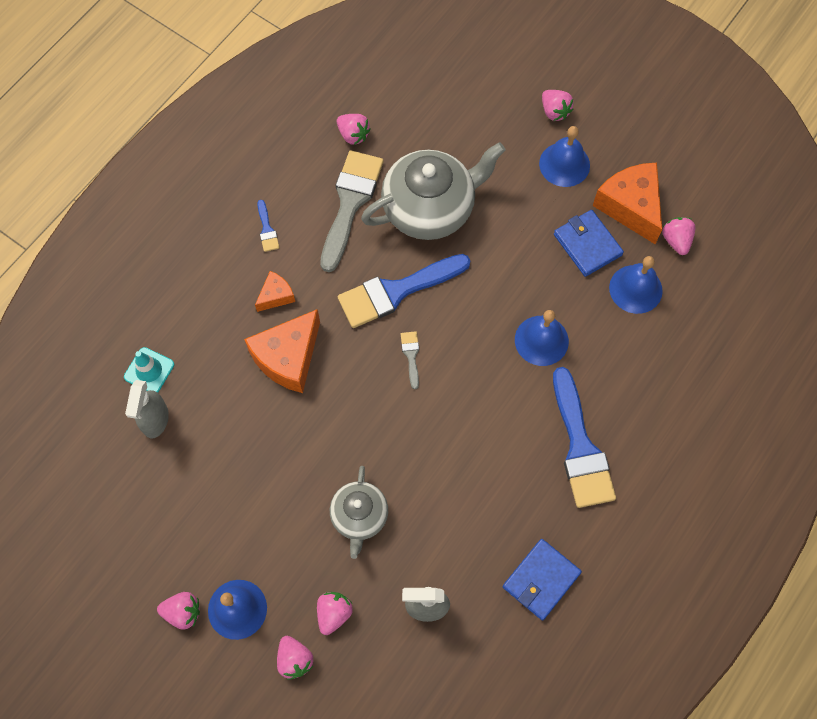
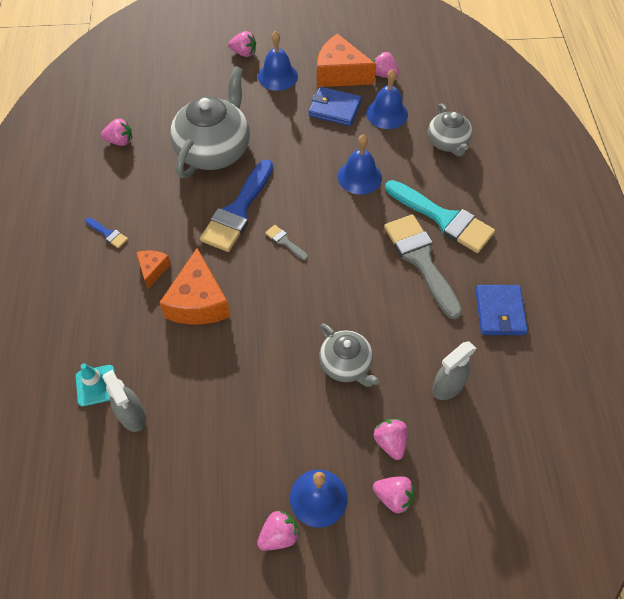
camera: 40 degrees left, 10 degrees down
(350, 203) = (155, 181): grey brush -> grey brush (421, 260)
(580, 447) = (443, 219): blue brush -> turquoise brush
(666, 369) = (448, 143): none -> grey teapot

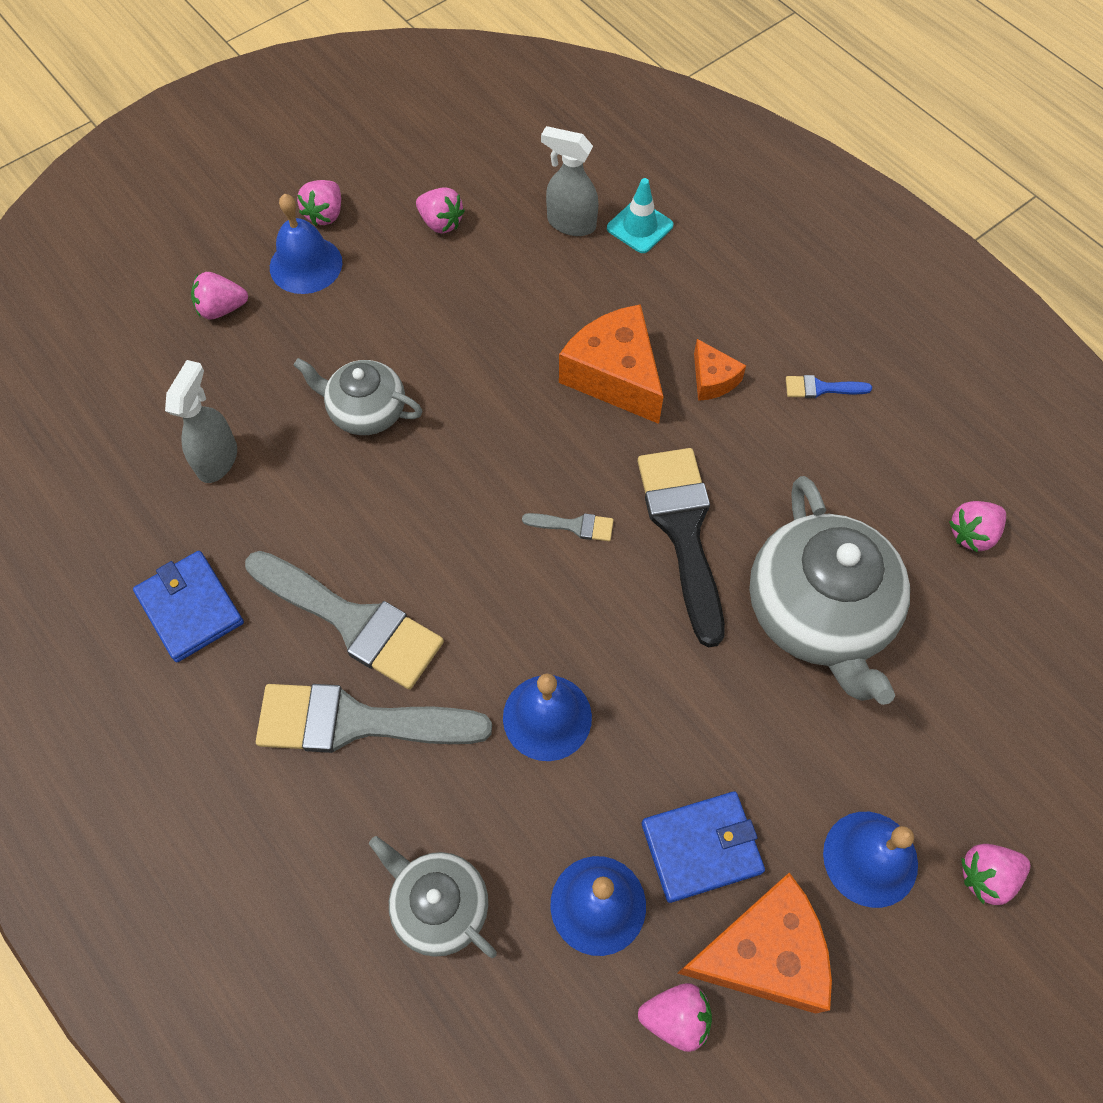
camera: 145 degrees right, 5 degrees up
(238, 211) = (683, 531): blue brush -> black brush
(390, 442) = (257, 358): pink strawberry -> pink strawberry (441, 223)
(443, 219) = (357, 722): turquoise brush -> grey brush

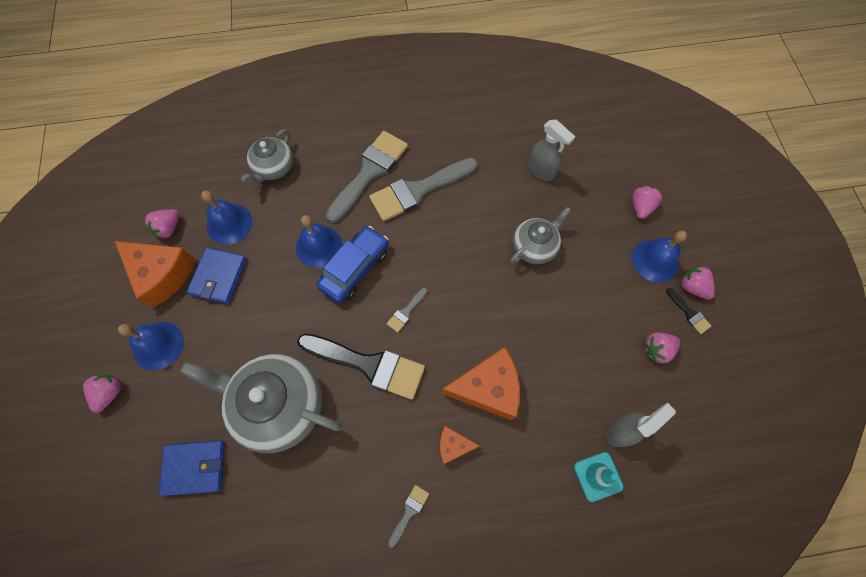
camera: 120 degrees right, 5 degrees up
(190, 608) = (465, 133): blue wallet -> blue wallet (194, 468)
(367, 207) = (689, 313): none -> black brush
(439, 906) = (273, 168): grey teapot -> grey teapot turned 135 degrees clockwise
(551, 636) = (355, 268): none -> blue car
(762, 953) = (162, 275): orange cheese -> orange cheese turned 75 degrees counterclockwise
(821, 388) = (409, 512): blue brush -> grey brush
(972, 534) = (260, 533): pink strawberry -> none

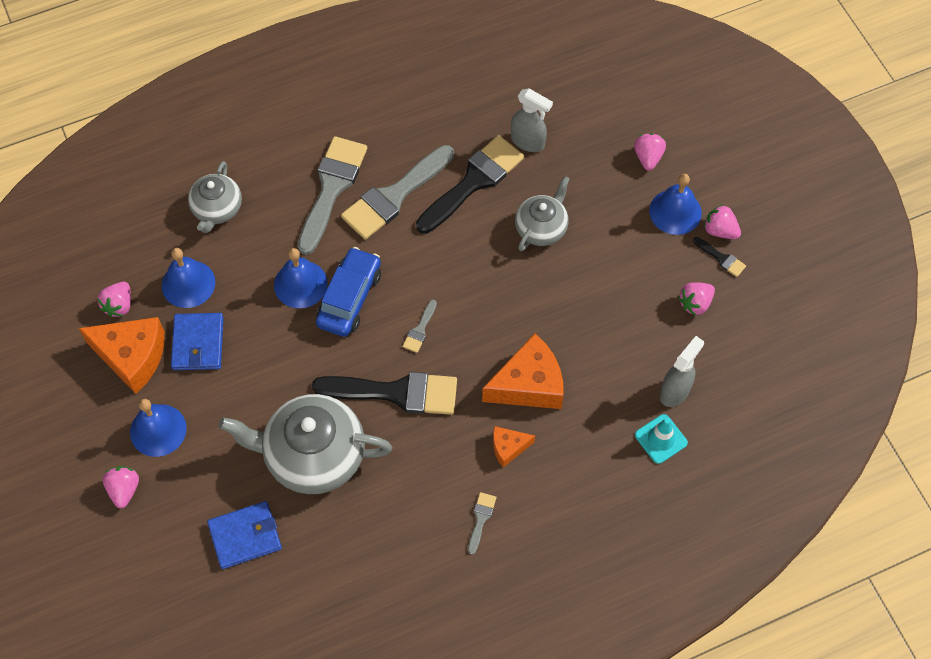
camera: 15 degrees left, 5 degrees down
(487, 194) = (473, 182): none -> black brush

